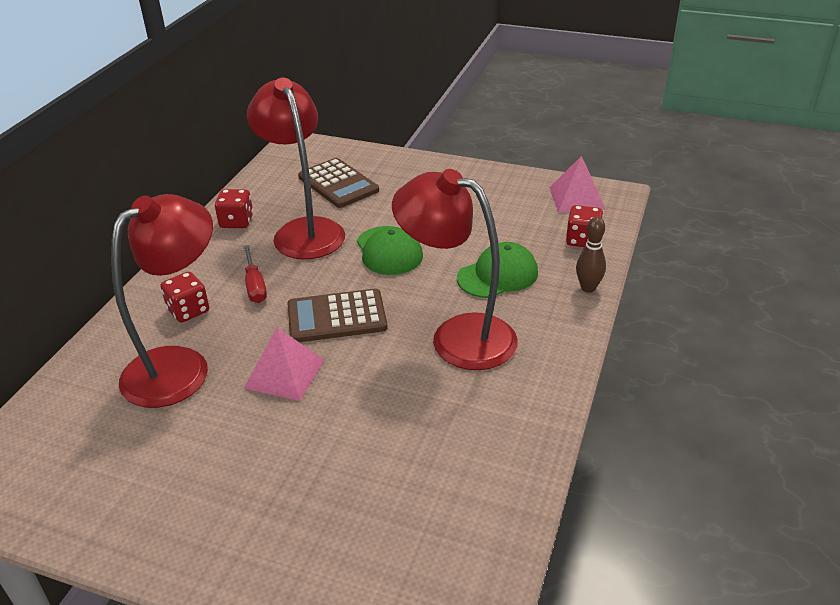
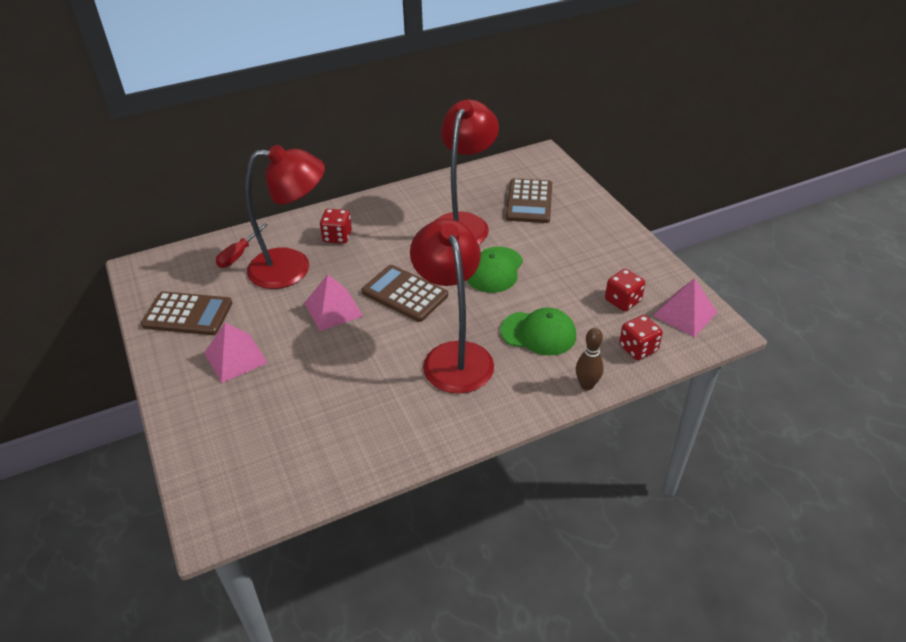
camera: 45 degrees right, 5 degrees up
(115, 488) = (188, 314): none -> brown calculator
(236, 221) = (434, 193): red dice -> red dice (623, 301)
(243, 486) = (235, 357): none -> pink pyramid
(255, 286) = (389, 243): red screwdriver -> red screwdriver (238, 255)

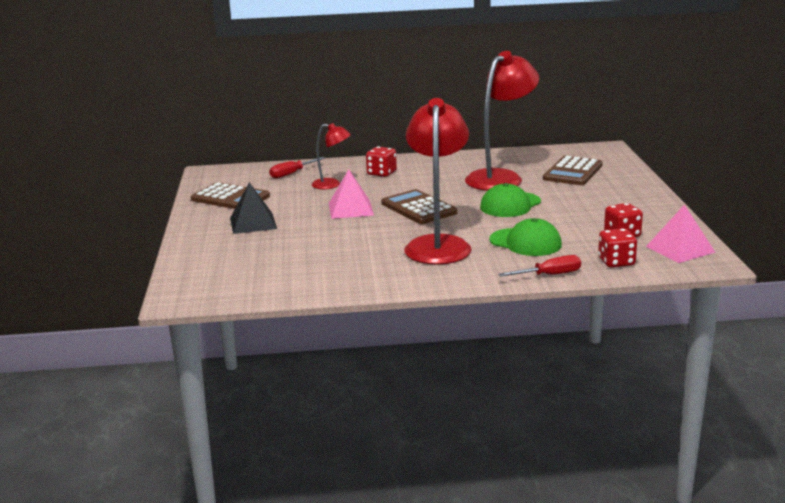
camera: 20 degrees right, 20 degrees down
(235, 357) = (253, 223): pink pyramid -> black pyramid
(293, 268) = (332, 185): red lamp -> red lamp, size x0.51
(586, 385) = (549, 275): brown bowling pin -> red screwdriver

